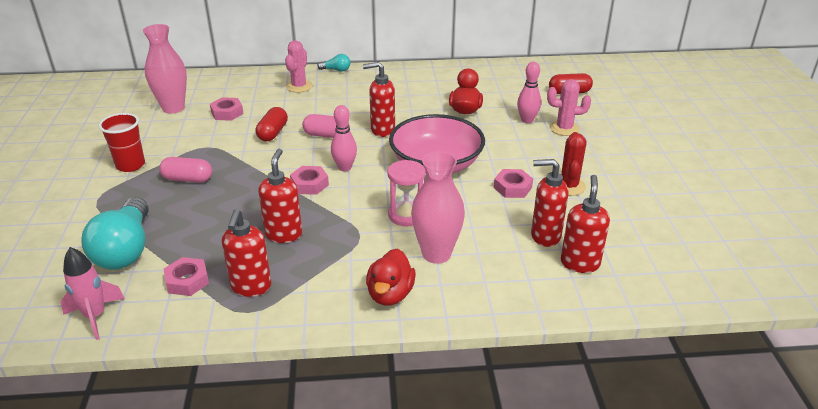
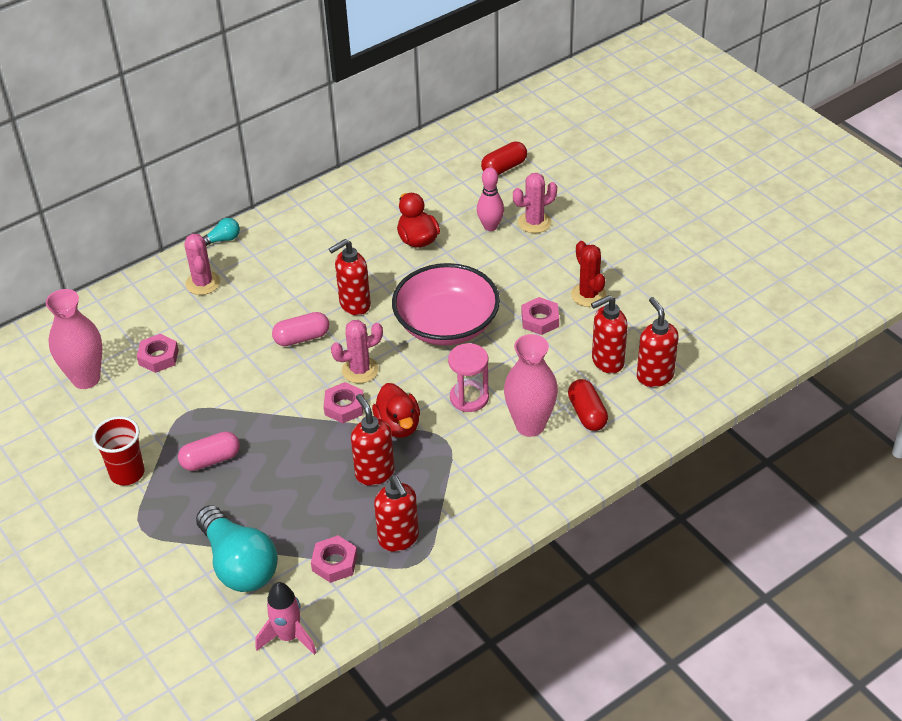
camera: 30 degrees left, 10 degrees up
(273, 133) = (240, 361): red capsule -> red capsule (587, 413)
(345, 167) = (360, 370): pink bowling pin -> pink cactus
(390, 294) = (525, 484): red duck -> red duck (398, 425)

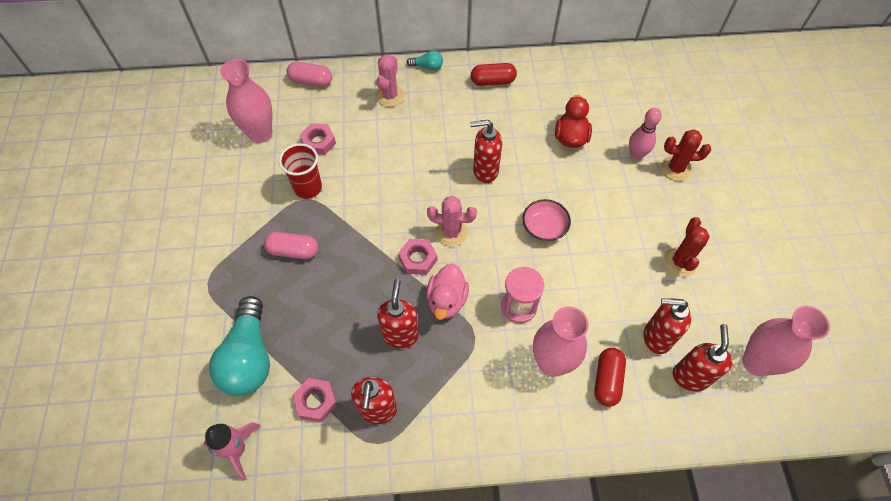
camera: 30 degrees right, 15 degrees up
(127, 473) = (231, 229): red cup -> red cup (308, 188)
(302, 338) = (427, 180): pink capsule -> pink capsule (311, 81)
(398, 425) = (447, 300): red duck -> pink duck
(446, 324) = (544, 227): pink bowl -> pink bowl, size x0.49
(504, 168) = (681, 106): red capsule -> red capsule (492, 81)
(534, 222) = (675, 168): pink cactus -> red cactus
(540, 320) = (623, 264): pink nut -> none
(701, 339) = (756, 363): none -> pink vase

